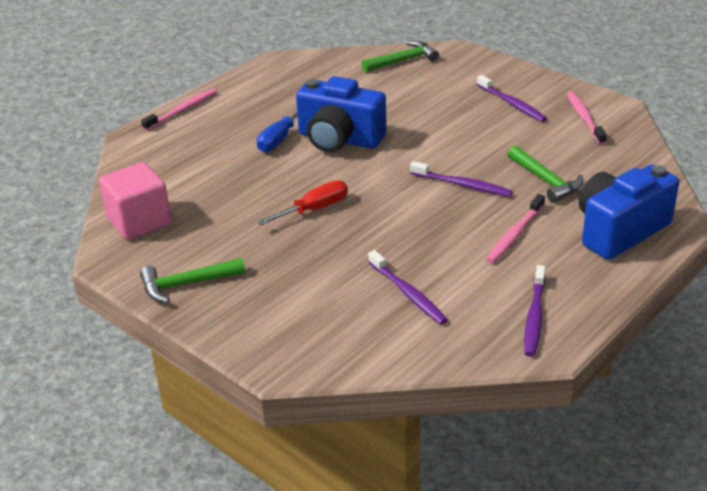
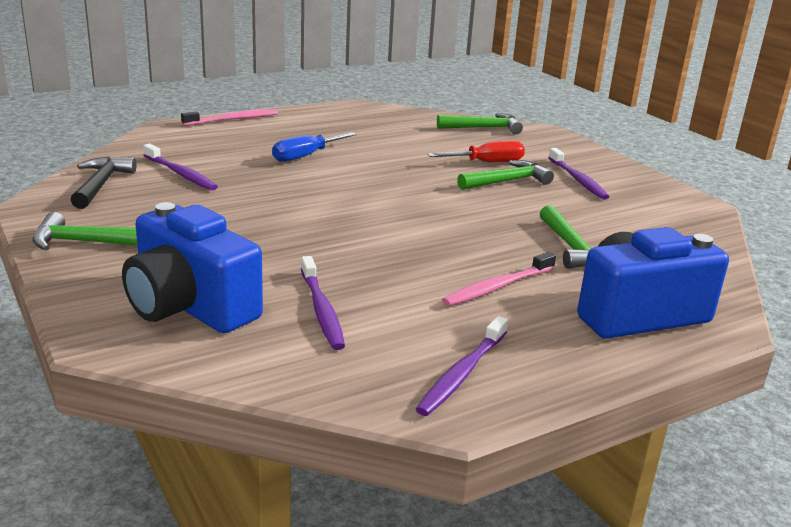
camera: 15 degrees right, 10 degrees down
(139, 221) = (101, 184): pink cube -> black hammer
(314, 209) = (287, 214): red screwdriver -> red screwdriver (487, 163)
(339, 139) = (366, 168): blue camera -> blue camera (190, 306)
(459, 122) = (507, 181): none -> green hammer
(462, 185) = (470, 230): purple toothbrush -> purple toothbrush (180, 174)
(584, 118) = (656, 207): pink toothbrush -> none

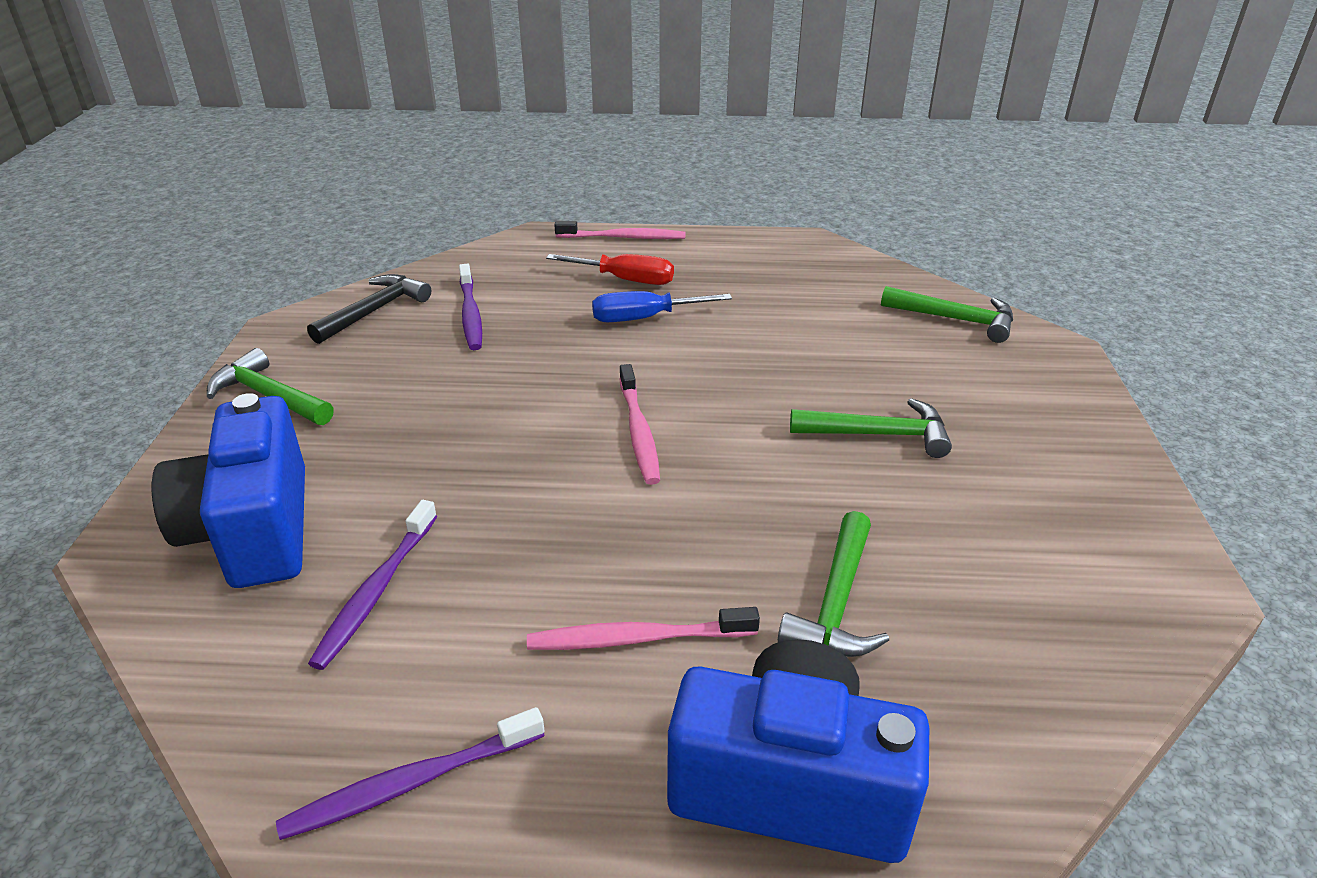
camera: 35 degrees right, 10 degrees up
(377, 207) = (638, 432): none -> pink toothbrush
(487, 163) = (886, 389): red screwdriver -> red screwdriver (625, 280)
(577, 180) = (1002, 462): purple toothbrush -> none

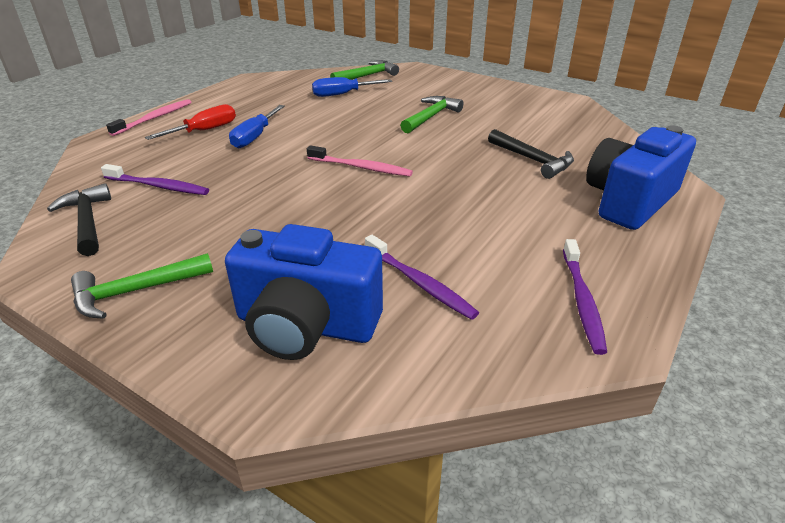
camera: 60 degrees left, 0 degrees up
(637, 638) = (521, 211): pink toothbrush -> none
(836, 602) = (532, 160): green hammer -> black hammer
(856, 326) = (342, 94): none -> blue screwdriver

